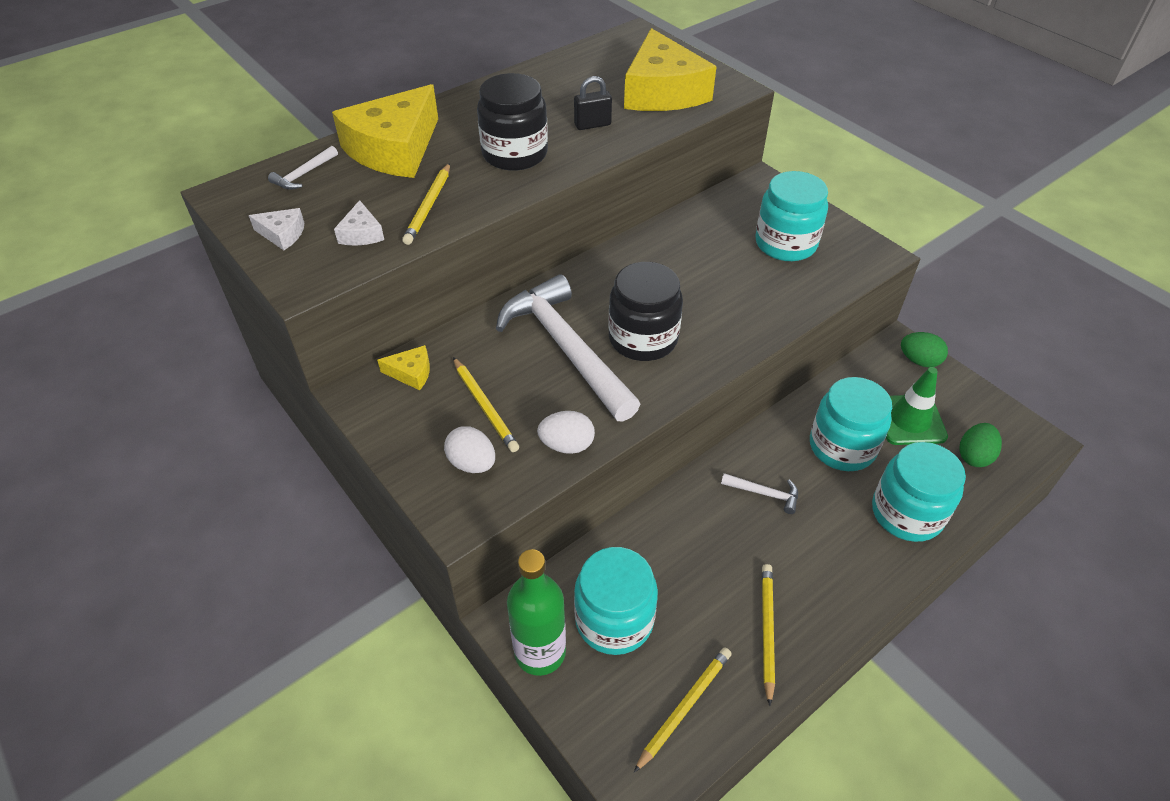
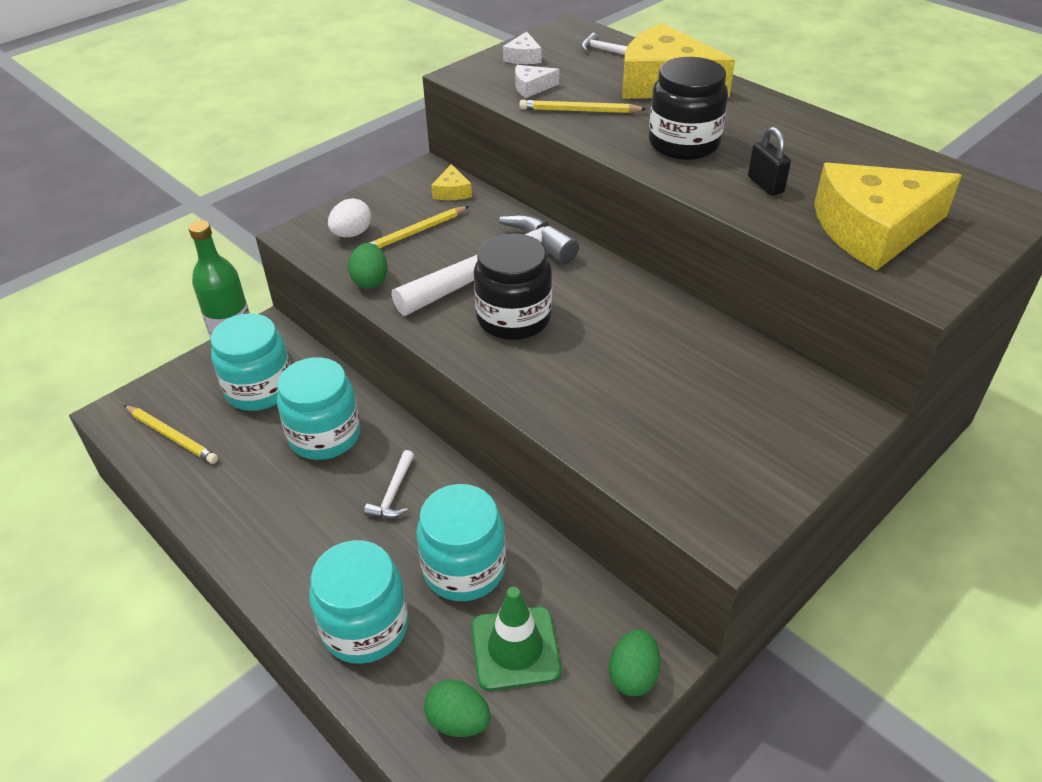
camera: 85 degrees right, 5 degrees down
(567, 445) = (370, 281): white egg -> green egg
(767, 631) = (233, 492): yellow pencil -> none
(785, 243) = (716, 434): turquoise jar -> turquoise jar (325, 435)

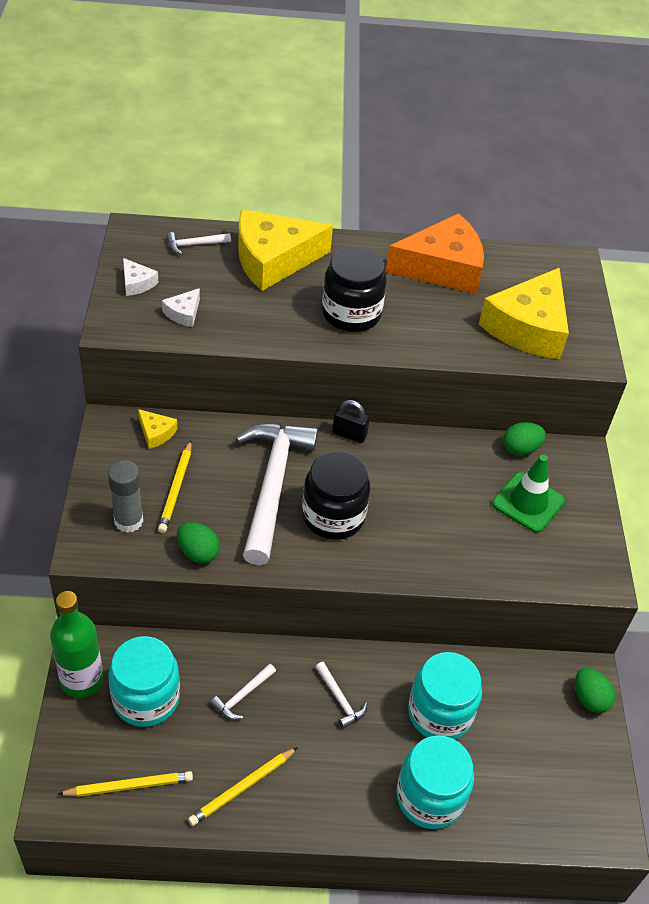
camera: 50 degrees left, 5 degrees up
(325, 435) = (242, 696): turquoise jar -> white hammer
(352, 234) = (128, 521): white egg -> grey glue stick
(458, 721) = (540, 802): green egg -> green egg (520, 449)
(515, 648) = (520, 735): green traffic cone -> green traffic cone (528, 502)
(579, 111) = (247, 319): yellow pencil -> yellow pencil (242, 787)
(765, 185) = (437, 324): black padlock -> black padlock (349, 434)
(836, 148) = (442, 267): none -> orange cheese

